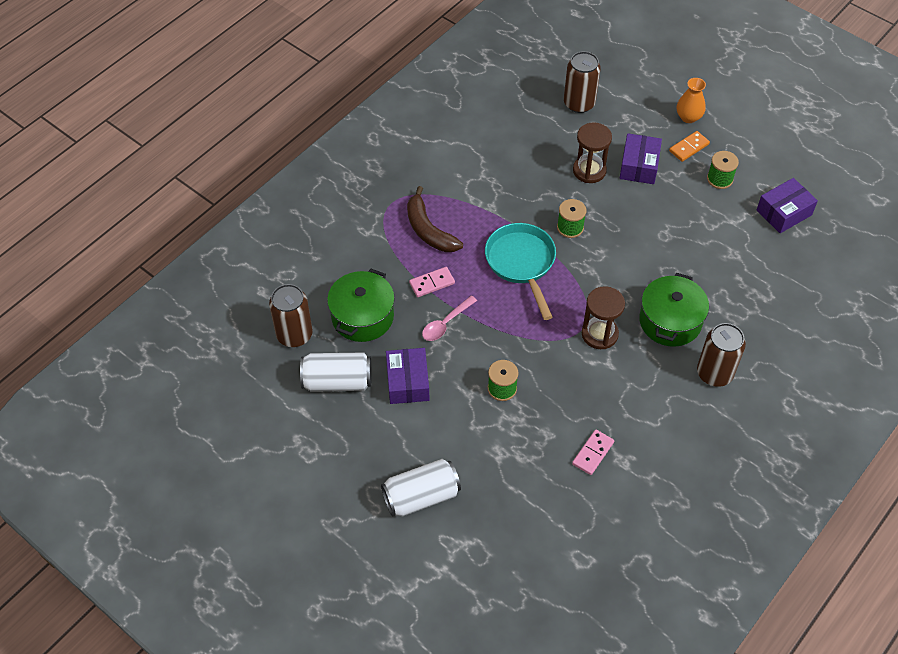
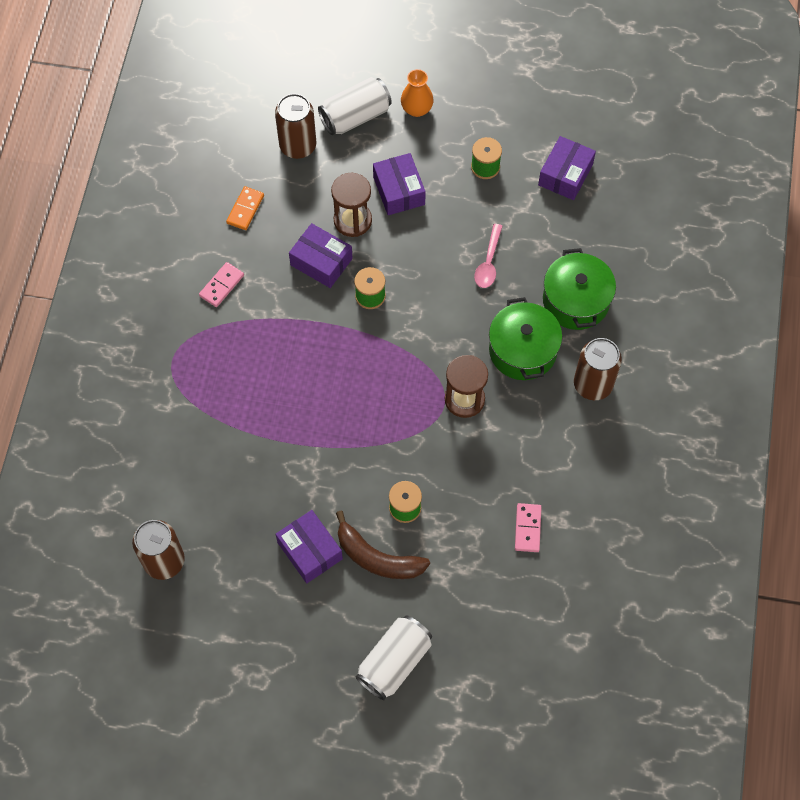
camera: 30 degrees left, 10 degrees up
(337, 381) = (239, 588): white can -> white can (355, 116)
(362, 316) = (221, 504): green pot -> green pot (576, 300)
(428, 230) = (230, 371): brown banana -> brown banana (377, 558)
(432, 283) = (269, 430): pink domino -> pink domino (221, 285)
(445, 323) = (309, 467): pink spoon -> pink spoon (488, 262)
(521, 263) = (345, 361): turquoise pan -> none
(546, 188) = (321, 262): none -> purple box
(689, 148) = (436, 145): orange domino -> orange domino (245, 209)

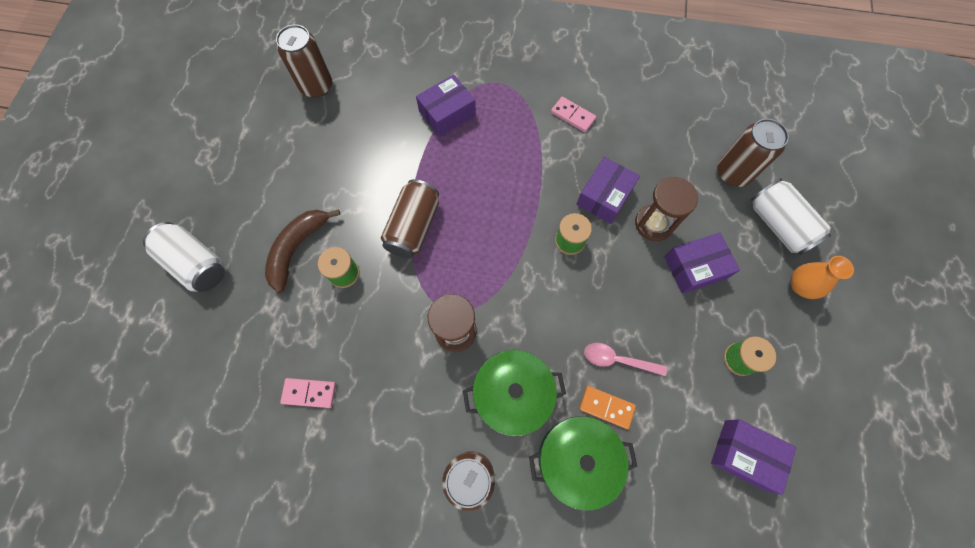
camera: 90 degrees right, 5 degrees up
(245, 209) = (654, 131): orange domino -> orange domino (606, 407)
(310, 550) = (311, 193): purple box -> purple box (447, 113)
(353, 442) = (413, 227): none -> brown can

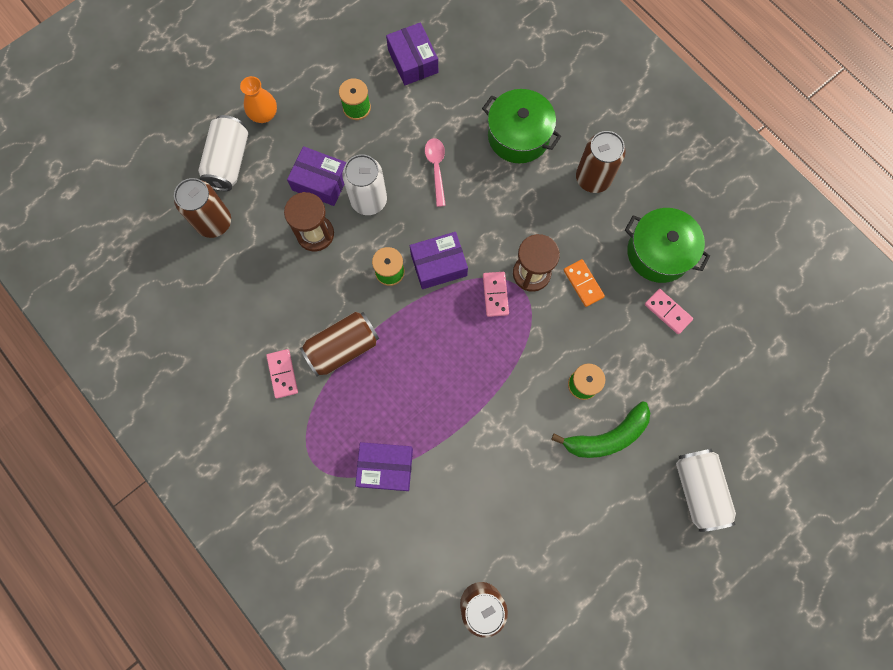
camera: 140 degrees left, 5 degrees up
(297, 249) = (607, 436): brown banana -> green banana
(413, 227) = (500, 380): brown can -> brown can (342, 348)
(471, 289) = (495, 294): none -> pink domino
(512, 394) = (526, 202): green pot -> green pot (659, 252)
(604, 196) = (329, 284): purple box -> purple box (438, 265)
(606, 407) = (471, 148): orange domino -> orange domino (583, 283)
(617, 360) = (436, 168): pink spoon -> pink spoon turned 150 degrees counterclockwise
(643, 284) = (369, 200): none -> white can

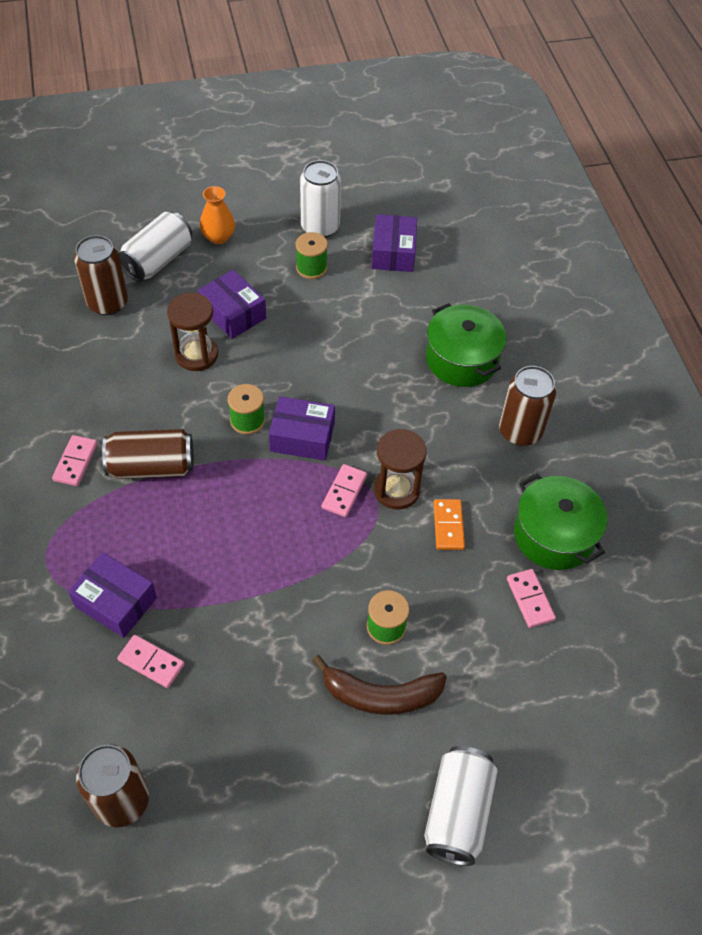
camera: 25 degrees right, 20 degrees down
(369, 200) = (269, 349): white can -> white can (320, 227)
(436, 168) = (357, 351): pink spoon -> none
(439, 498) = (151, 662): none -> pink domino
(607, 436) = (380, 695): green banana -> brown banana

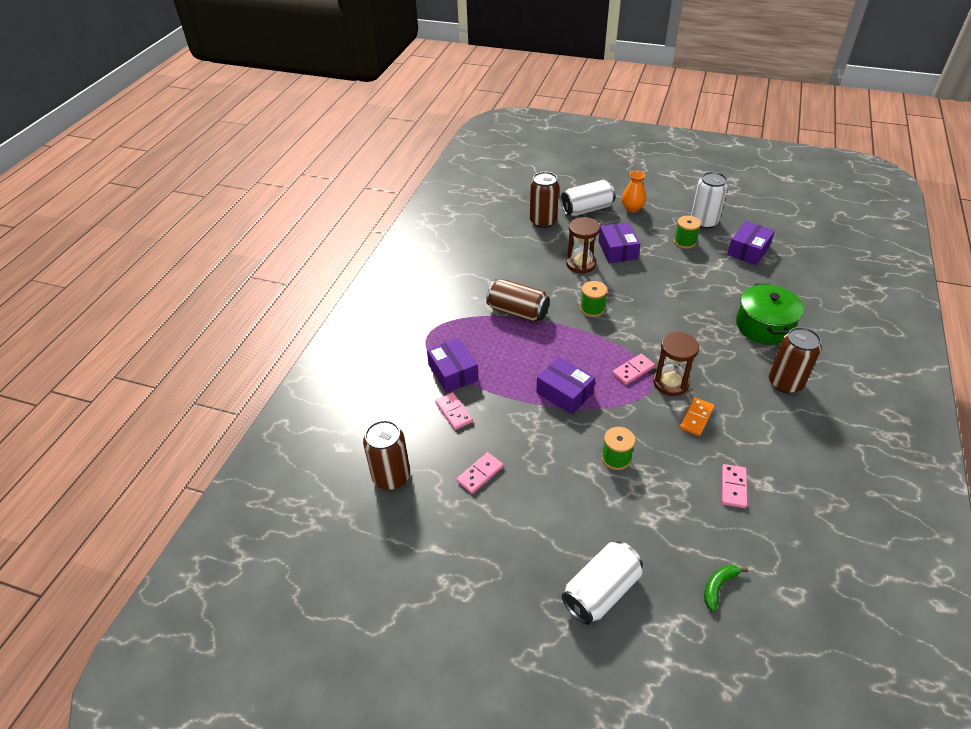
camera: 35 degrees right, 10 degrees down
(75, 462) = (475, 293): pink domino -> pink domino (480, 474)
(302, 437) = (623, 330): purple box -> purple box (564, 393)
(380, 695) = (588, 496): brown banana -> none
(554, 535) = (776, 455): green pot -> none
(573, 734) = (718, 586): none -> green banana

